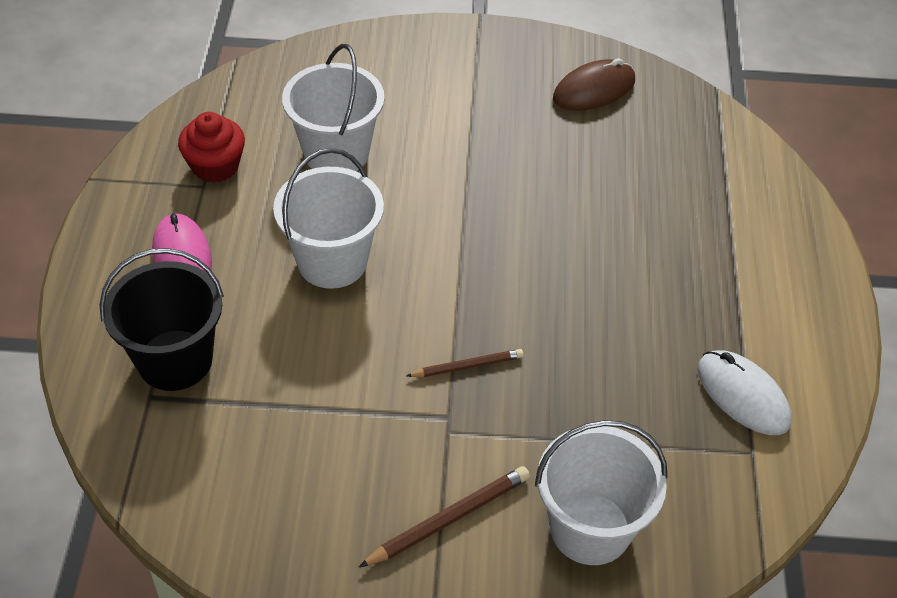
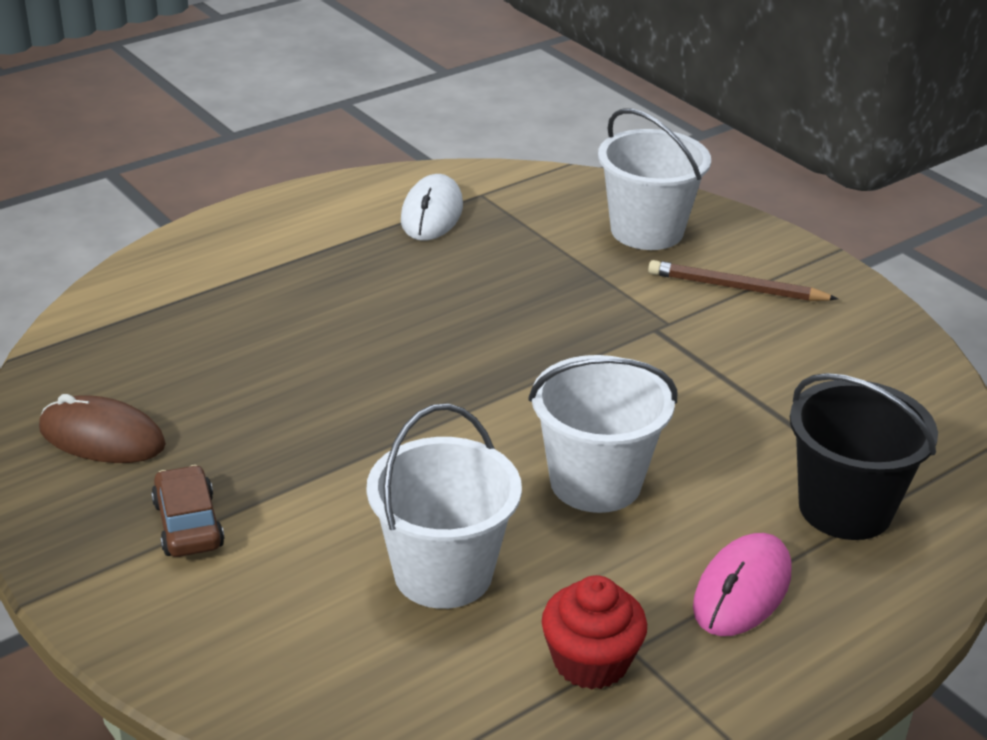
camera: 130 degrees left, 15 degrees down
(467, 366) = (593, 343): brown pencil -> none
(480, 86) = (188, 524): none -> brown car

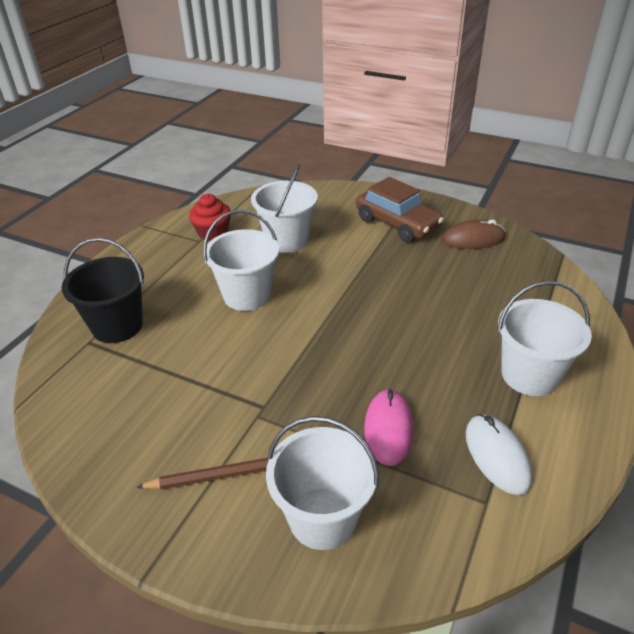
camera: 155 degrees right, 5 degrees up
(188, 524) = (397, 224): brown car -> brown car, size x1.72
(303, 253) = (529, 375): none -> white bucket
(742, 590) = (161, 274): pink mouse -> pink mouse (388, 429)

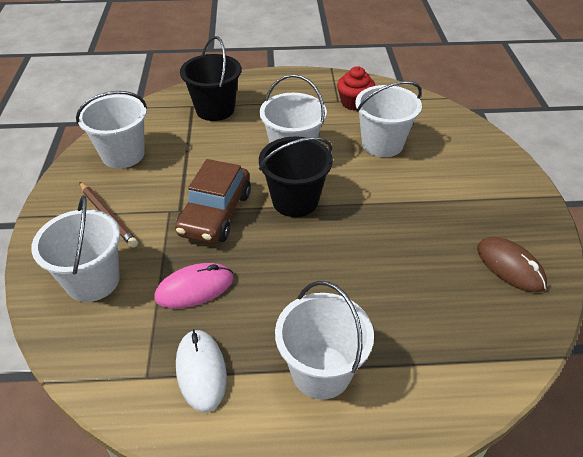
camera: 60 degrees right, 5 degrees up
(117, 431) = (123, 155): none -> white bucket
(318, 318) = (295, 201): none -> black bucket
(397, 224) = (478, 202): brown car -> brown car (215, 213)
(497, 456) = (201, 371): white mouse -> white mouse turned 60 degrees counterclockwise

